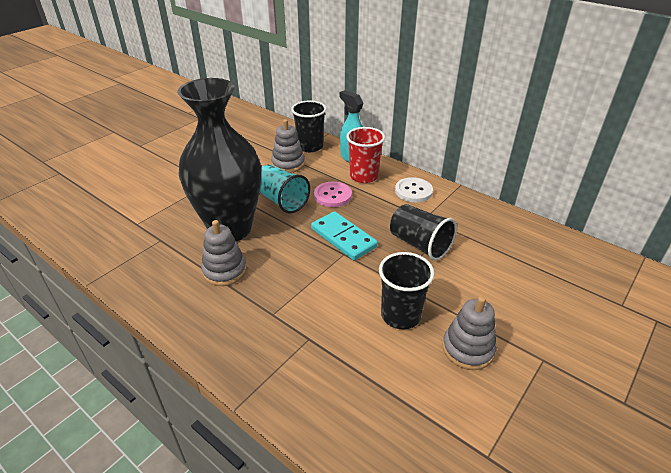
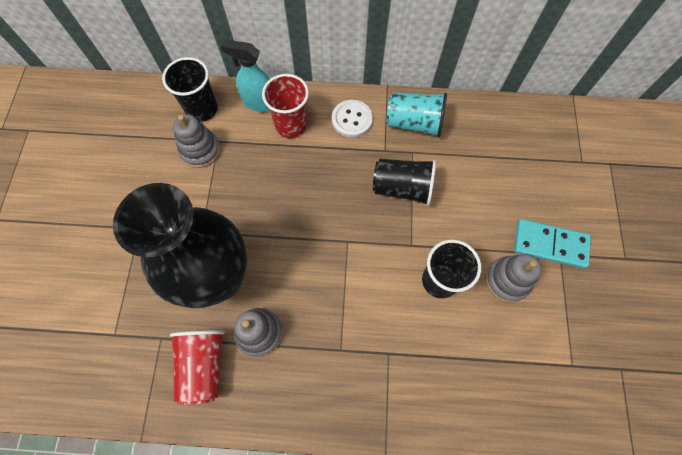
camera: 35 degrees left, 30 degrees up
(169, 268) = (204, 365): none -> red cup
(281, 201) = (237, 209): turquoise cup -> turquoise cup (414, 123)
(332, 195) = (281, 171): pink button -> none
(343, 238) = (333, 222): turquoise domino -> turquoise domino (550, 245)

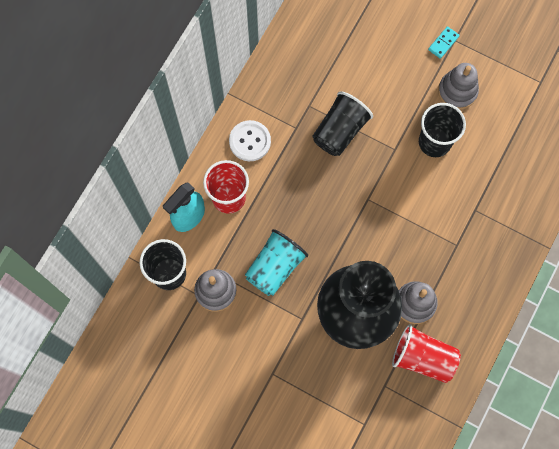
camera: 65 degrees left, 5 degrees up
(414, 123) = (280, 89): turquoise cup -> turquoise cup (275, 267)
(550, 245) = (443, 43): turquoise domino -> turquoise domino, size x0.51

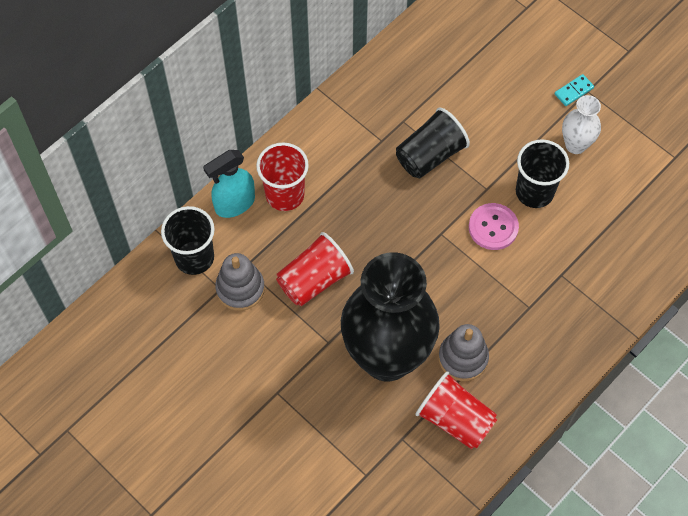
camera: 15 degrees right, 10 degrees down
(250, 141) = (326, 142): white button -> none
(275, 267) = (314, 280): turquoise cup -> red cup
(409, 182) = (493, 227): none -> pink button
(457, 91) = (575, 145): grey stacking toy -> white vase

